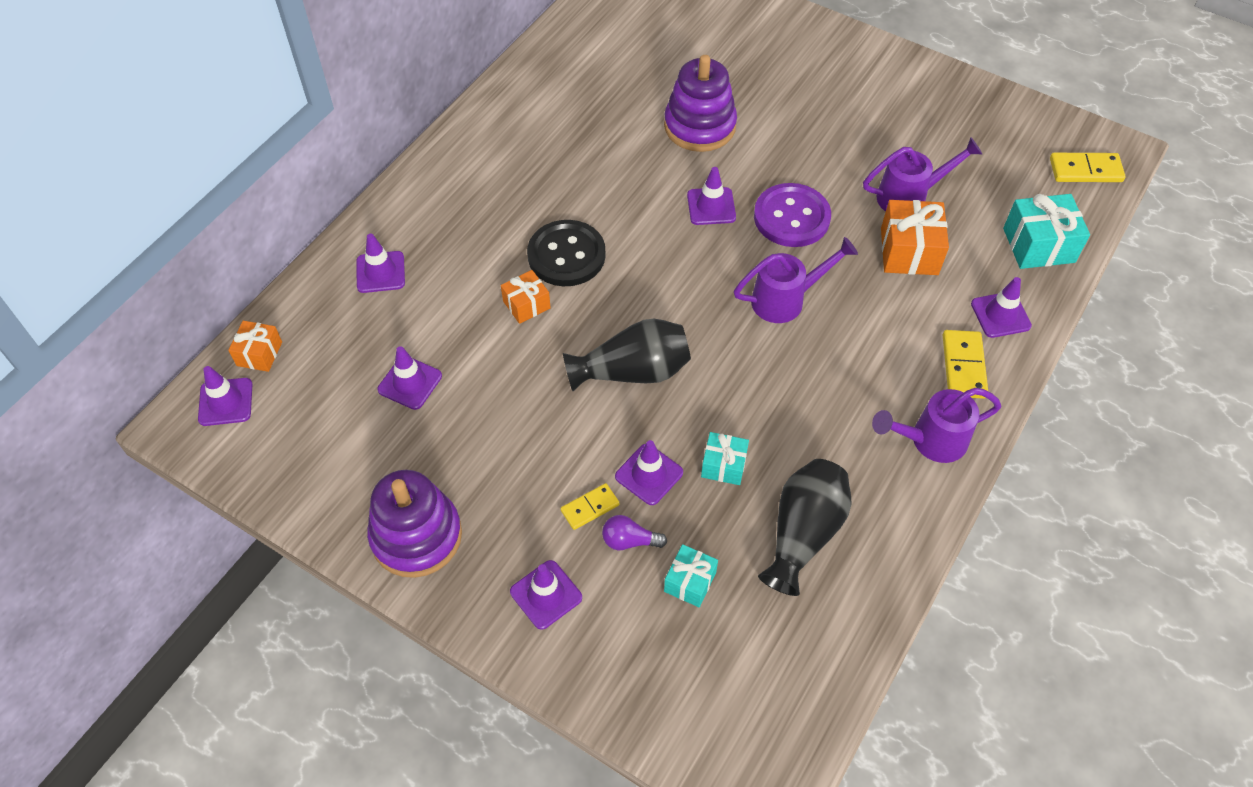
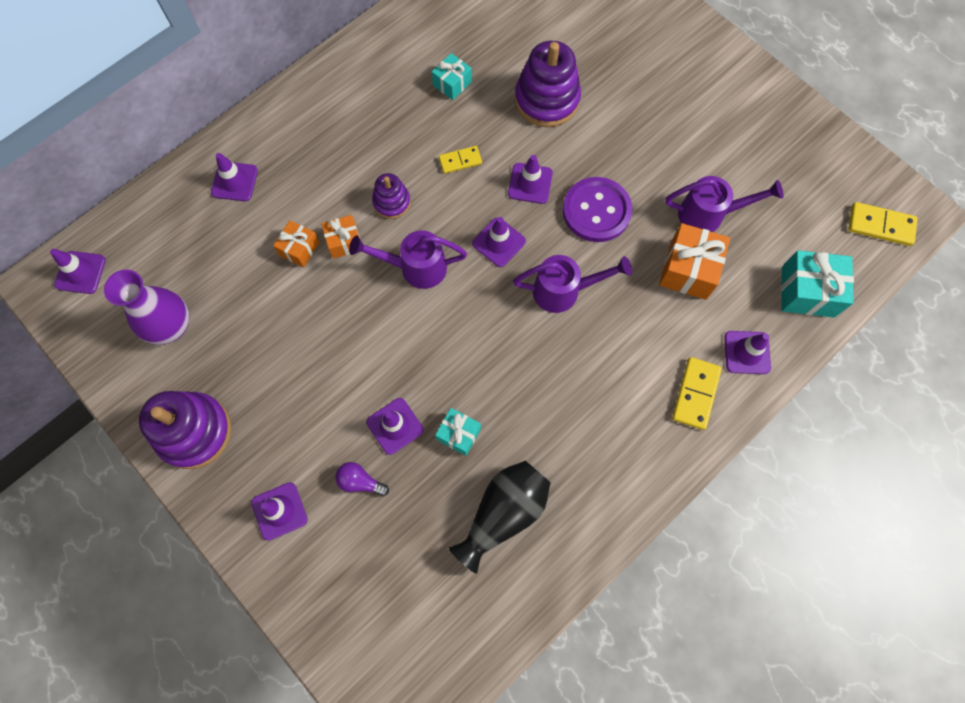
camera: 15 degrees right, 15 degrees up
(259, 354) = (118, 235): orange gift -> orange gift (299, 249)
(353, 433) = (171, 326): none -> purple vase
(410, 383) = (228, 291): purple traffic cone -> purple traffic cone (499, 242)
(566, 255) = (392, 202): black button -> purple stacking toy
(590, 508) = (338, 443): yellow domino -> yellow domino (460, 161)
(633, 371) = (412, 327): black vase -> none
(690, 582) = (397, 531): turquoise gift -> turquoise gift (452, 83)
(930, 440) = (641, 457): purple watering can -> purple watering can (415, 267)

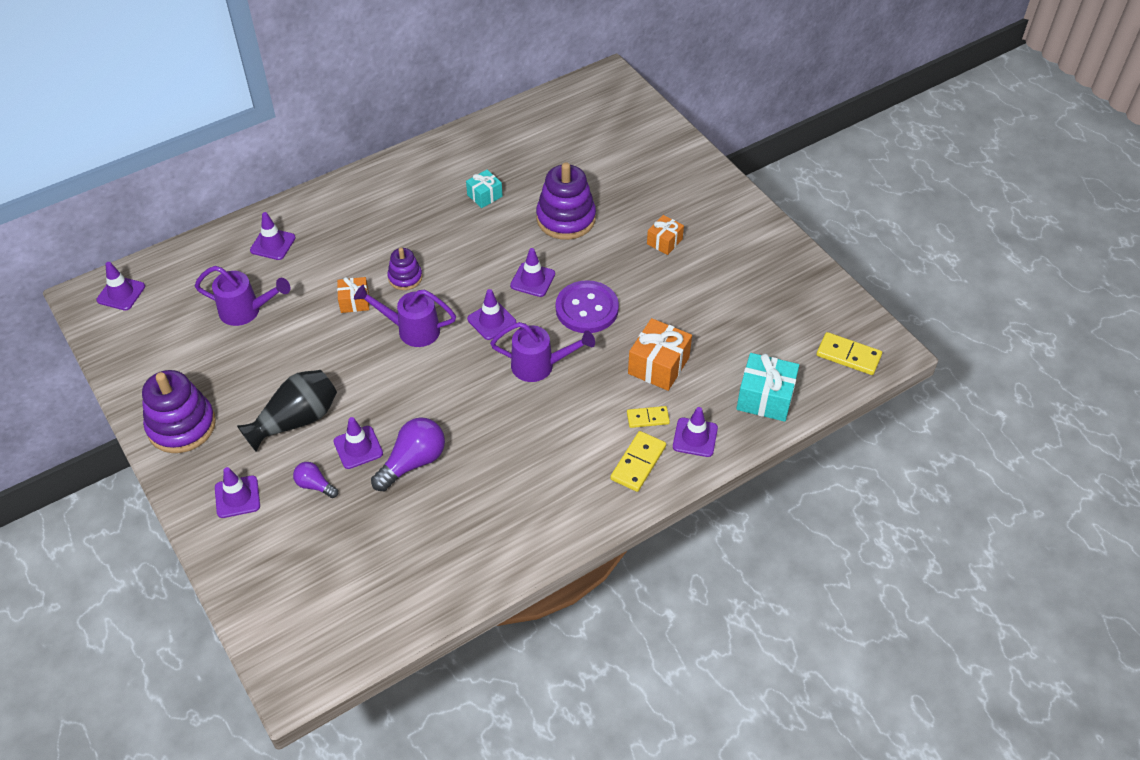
camera: 10 degrees right, 20 degrees down
(171, 326) = (186, 344): purple vase -> none
(299, 249) = (314, 302): orange gift -> orange gift (664, 242)
(459, 434) = (413, 462): turquoise gift -> purple light bulb
(460, 161) = (475, 254): yellow domino -> yellow domino (648, 418)
(503, 513) = (435, 529): black vase -> black vase (296, 420)
(708, 215) = (689, 325): purple watering can -> purple watering can (246, 311)

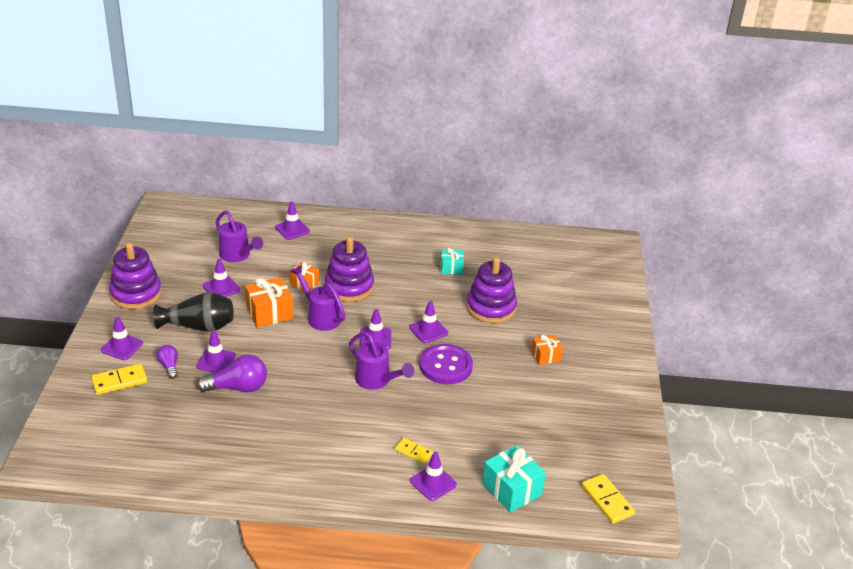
camera: 35 degrees right, 15 degrees down
(121, 293) = (182, 212): purple traffic cone -> purple traffic cone (221, 288)
(405, 277) = (349, 287): purple stacking toy -> purple stacking toy, size x1.81
(638, 463) = (376, 474): yellow domino -> yellow domino (119, 381)
(658, 365) = (457, 425): orange gift -> orange gift (269, 313)

